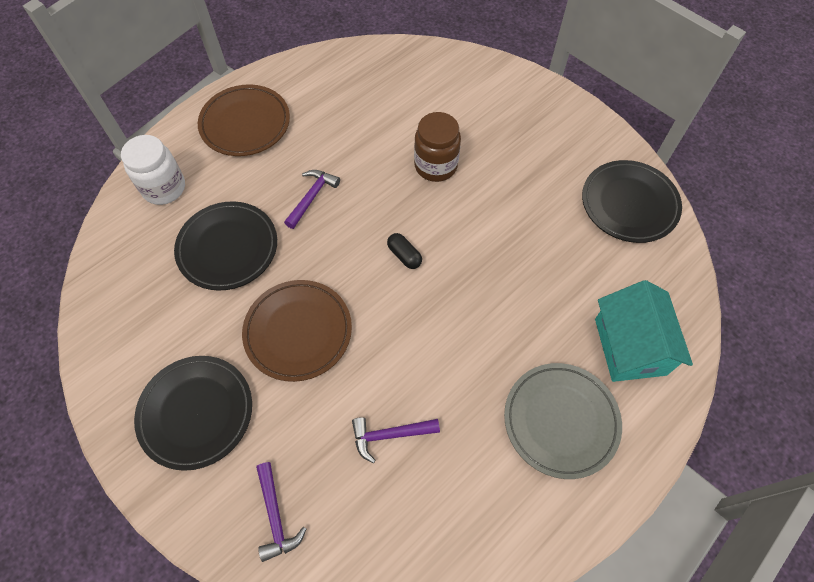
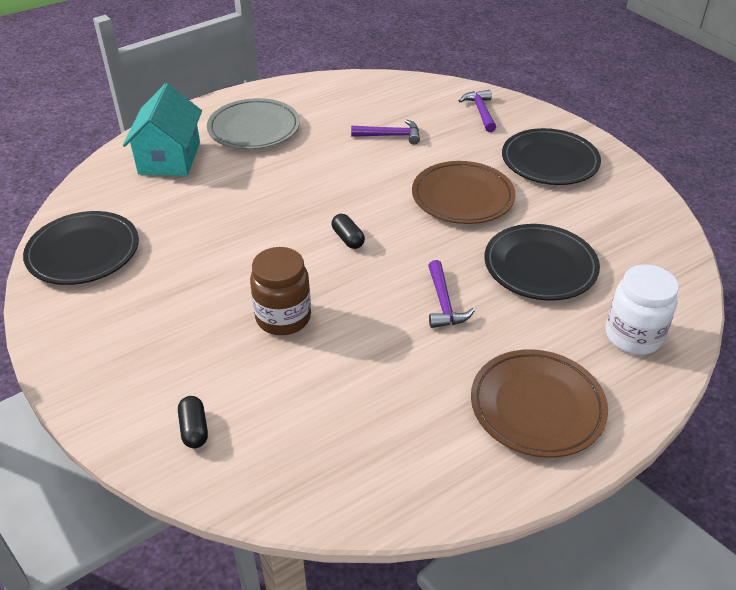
camera: 170 degrees left, 20 degrees down
(312, 197) = (443, 303): purple hammer -> purple hammer turned 45 degrees counterclockwise
(464, 80) = (194, 429): none -> black capsule

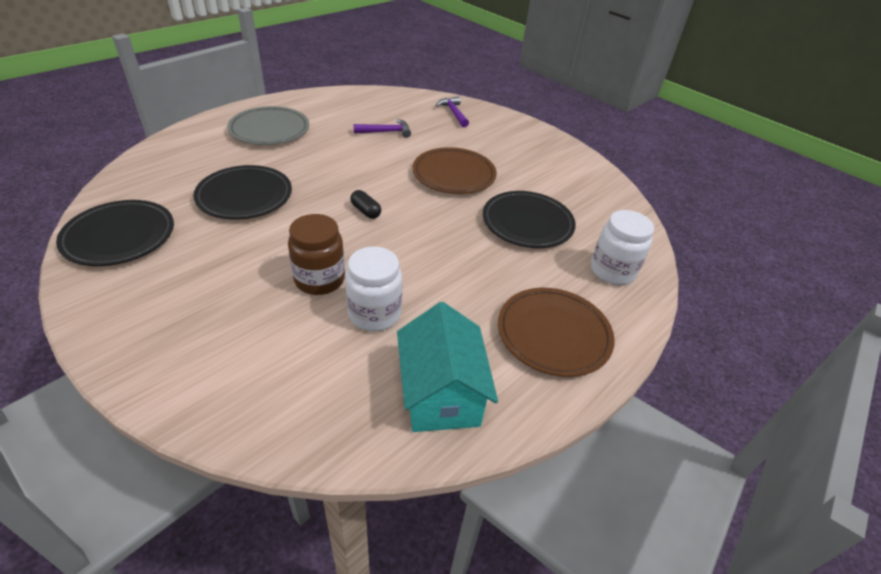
camera: 15 degrees left, 0 degrees up
(169, 158) = (196, 155): turquoise house -> turquoise house (441, 394)
(194, 429) = (248, 388): black capsule -> none
(336, 362) = (374, 314): none -> white jar
(443, 303) = (457, 257): purple hammer -> none
(549, 161) = (514, 146): black plate -> black plate (245, 196)

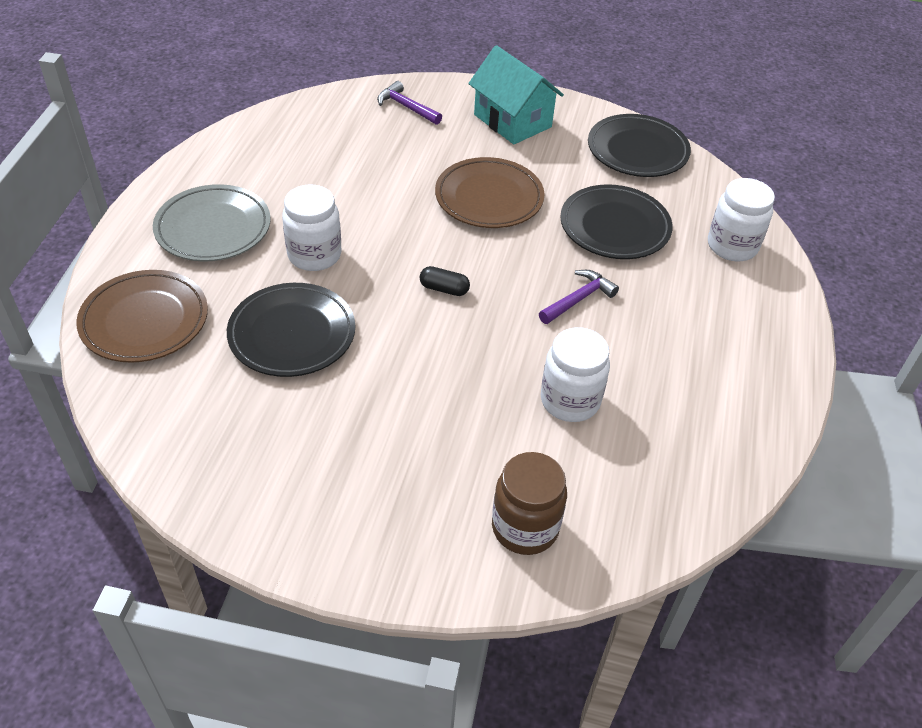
camera: 30 degrees left, 5 degrees up
(119, 237) = (211, 454): black plate -> black plate (637, 151)
(308, 163) = (314, 255): none -> white jar
(319, 279) = (482, 392): brown jar -> brown jar (525, 527)
(386, 132) = (357, 169): purple hammer -> purple hammer (578, 299)
(441, 394) = (698, 445): turquoise house -> turquoise house (512, 121)
(553, 334) = (737, 339): brown plate -> brown plate (145, 321)

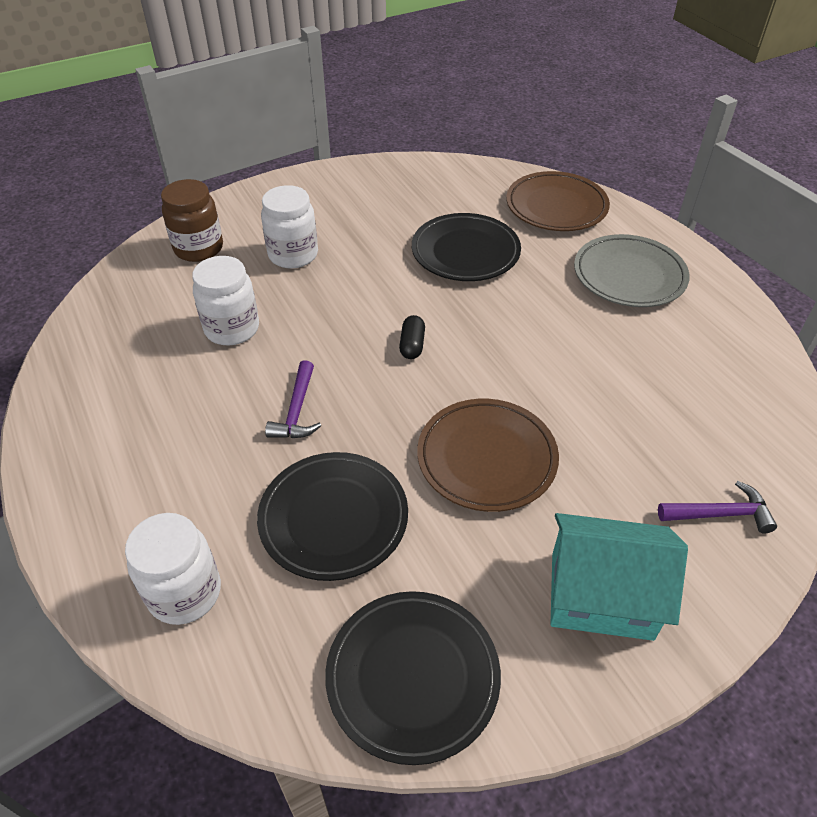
camera: 140 degrees right, 0 degrees up
(314, 255) = (536, 305): white jar -> white jar (293, 255)
(444, 289) = (412, 345): black capsule -> black capsule turned 60 degrees counterclockwise

